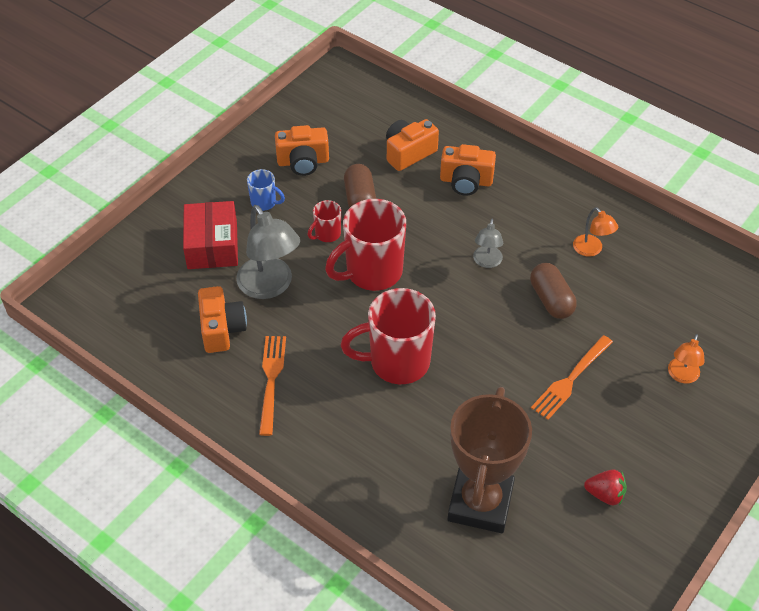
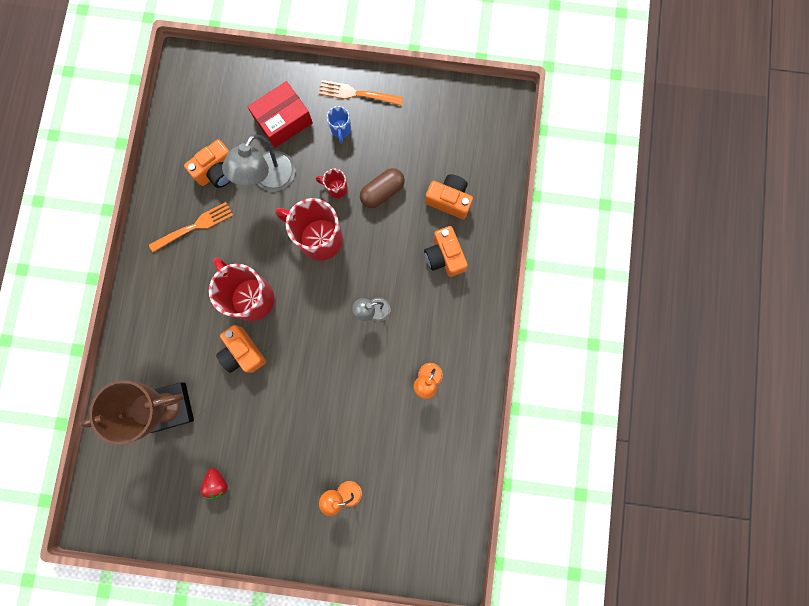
camera: 60 degrees right, 30 degrees up
(303, 162) = (395, 132): orange camera -> orange camera (243, 352)
(551, 300) = (363, 373): brown capsule -> none
(571, 379) = (299, 419): orange fork -> orange fork (357, 94)

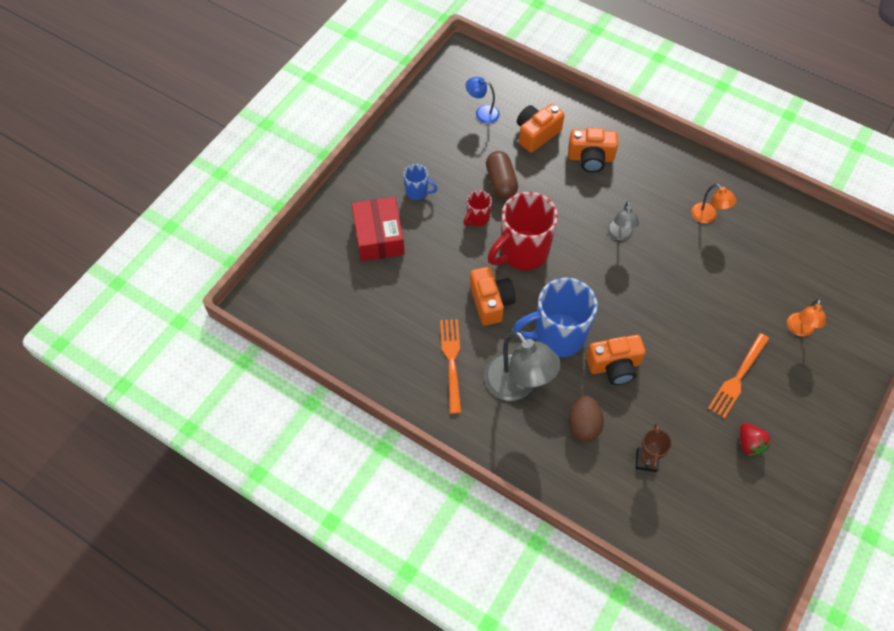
camera: 65 degrees left, 20 degrees down
(170, 407) = (646, 460): brown trophy -> brown trophy, size x0.44
(181, 348) = (583, 425): none -> brown egg
(217, 171) = (401, 316): orange camera -> orange camera (491, 302)
(217, 483) = (749, 444): red strawberry -> red strawberry turned 60 degrees clockwise
(251, 297) = (557, 336): red mug -> blue mug
(269, 179) = (436, 272): grey lamp -> grey lamp (517, 386)
(357, 94) = (387, 164): orange fork -> orange fork (738, 377)
(450, 145) = (482, 113): none -> blue lamp

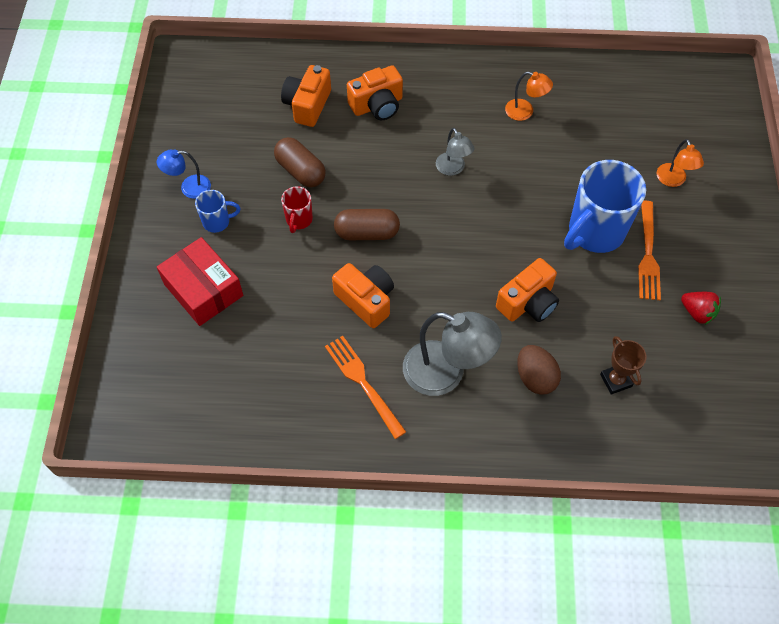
camera: 30 degrees left, 0 degrees up
(482, 113) = (237, 108): blue lamp -> blue lamp (189, 188)
(522, 252) = (367, 233): red mug -> brown capsule
(557, 336) = (454, 301): blue mug -> blue mug (594, 232)

